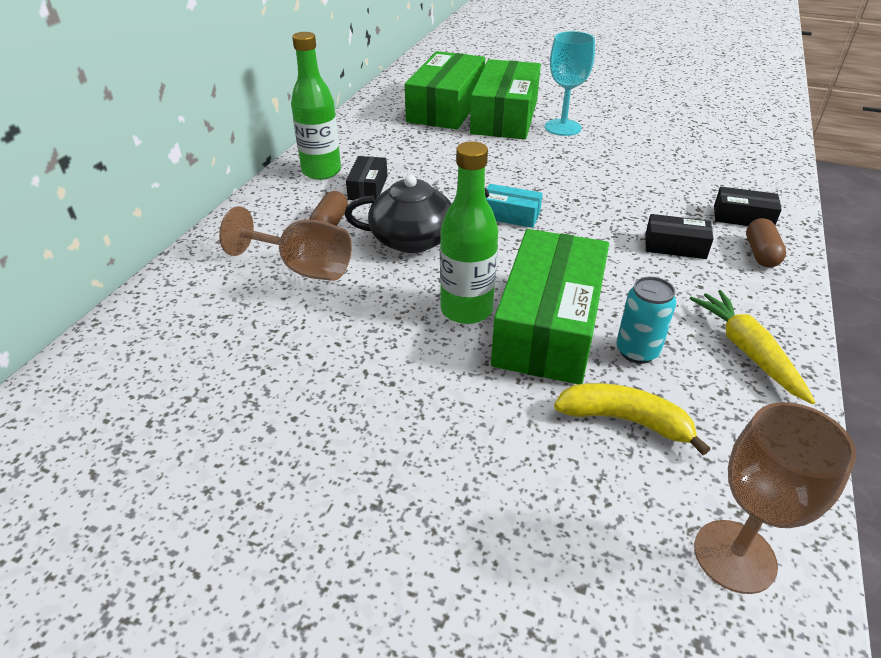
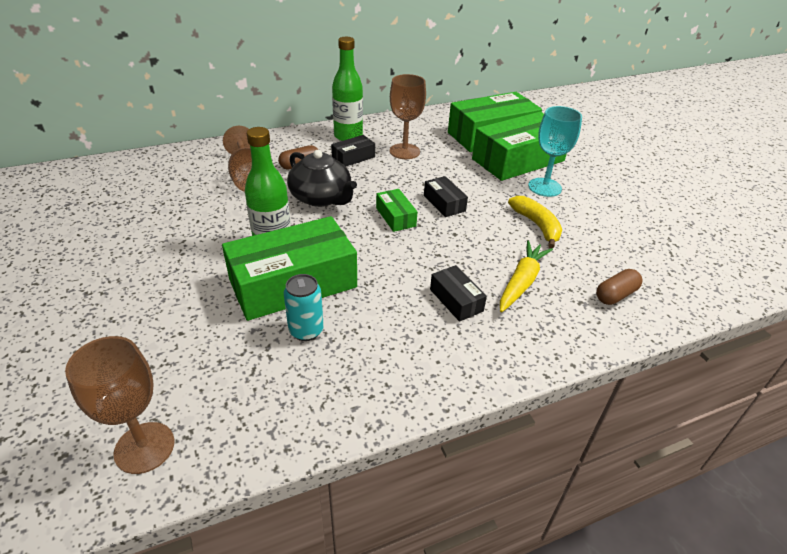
camera: 45 degrees right, 0 degrees up
(403, 157) = (404, 151): none -> brown goblet
(510, 215) = (395, 217): turquoise box -> green box
(625, 420) = (230, 353): yellow banana -> yellow banana (537, 225)
(743, 217) = (548, 319): black box -> black box (444, 203)
(747, 351) = (363, 383): yellow carrot -> yellow carrot (521, 282)
(760, 254) = (506, 347): brown capsule -> brown capsule (615, 295)

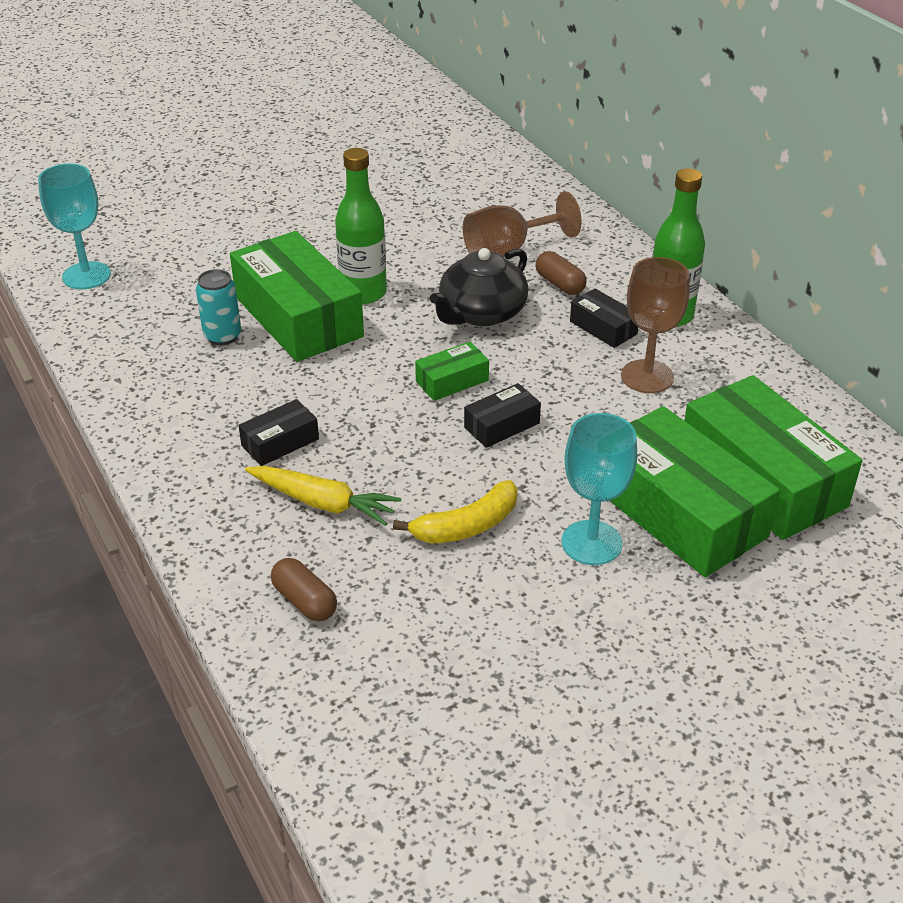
camera: 85 degrees right, 0 degrees up
(144, 447) = (86, 276): brown goblet -> turquoise goblet

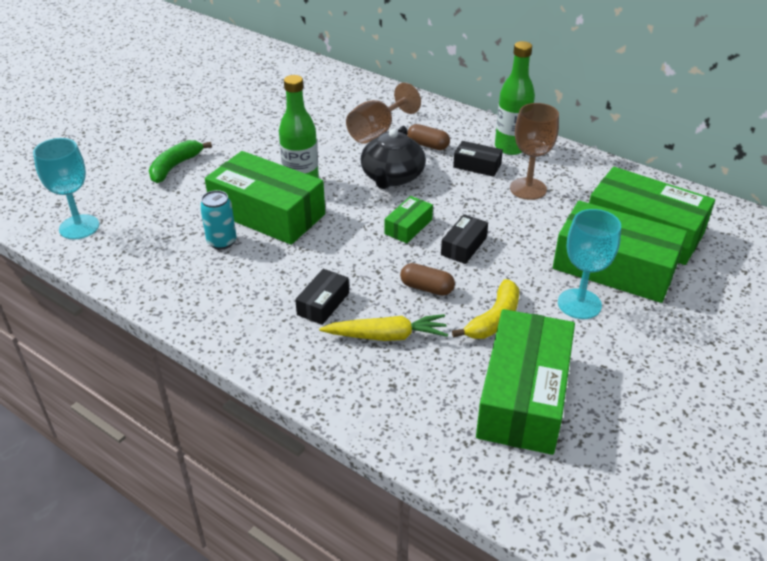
camera: 25 degrees left, 0 degrees up
(236, 232) = (175, 167): none -> green banana
(305, 601) = (428, 408): brown capsule -> brown capsule (427, 288)
(427, 628) = (523, 396): none -> green box

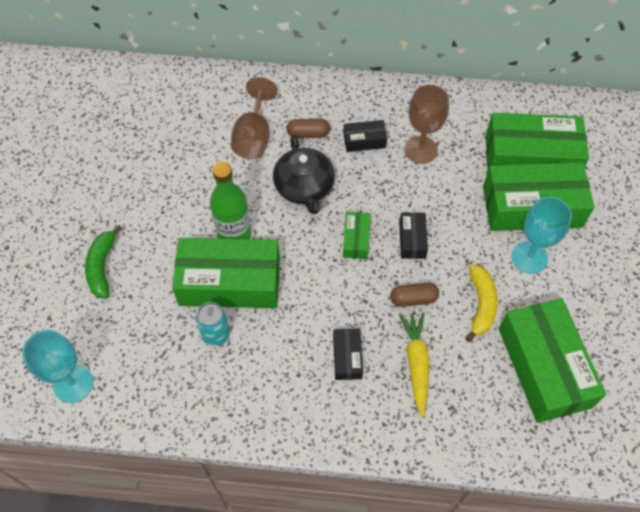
camera: 30 degrees left, 20 degrees up
(386, 336) = (416, 363): yellow carrot -> yellow carrot turned 60 degrees counterclockwise
(511, 147) = (377, 105): green bottle -> none

